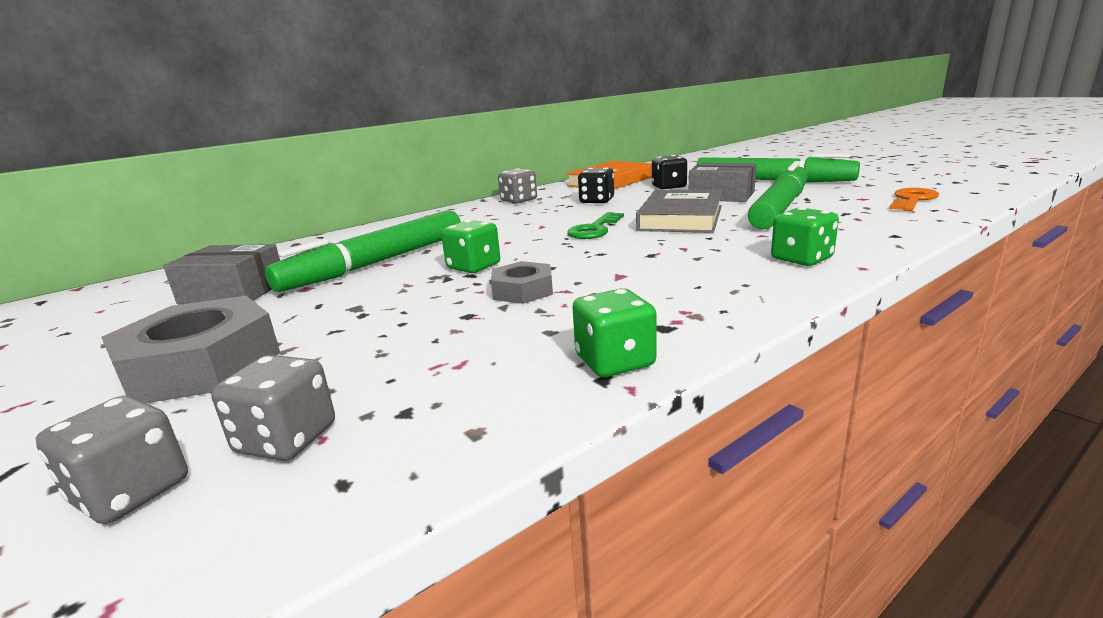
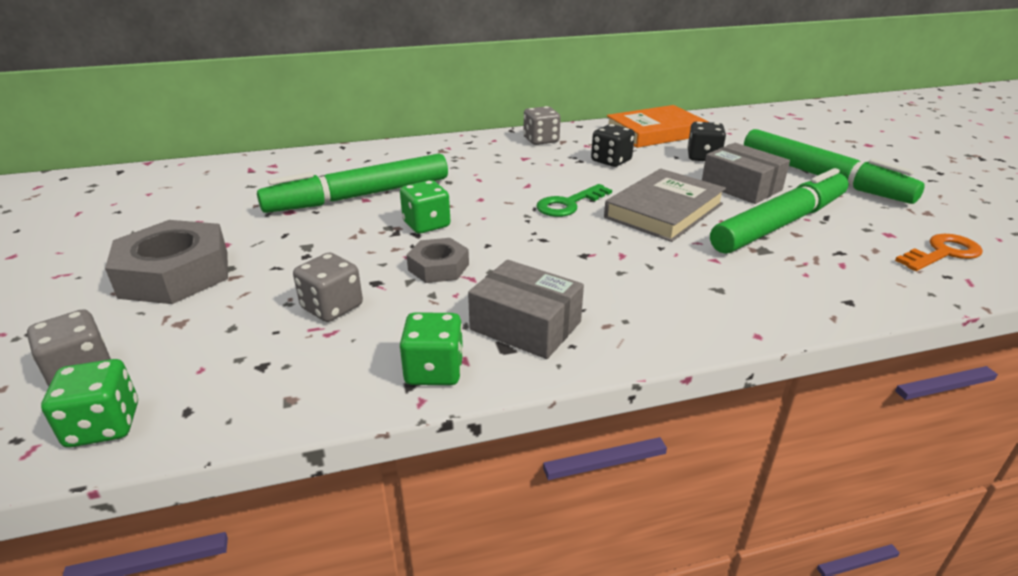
camera: 20 degrees right, 10 degrees up
(233, 292) = (239, 200): grey box -> grey box (525, 325)
(286, 439) = (181, 362): grey dice -> grey dice (332, 307)
(801, 259) = (713, 305): green dice -> green dice (104, 425)

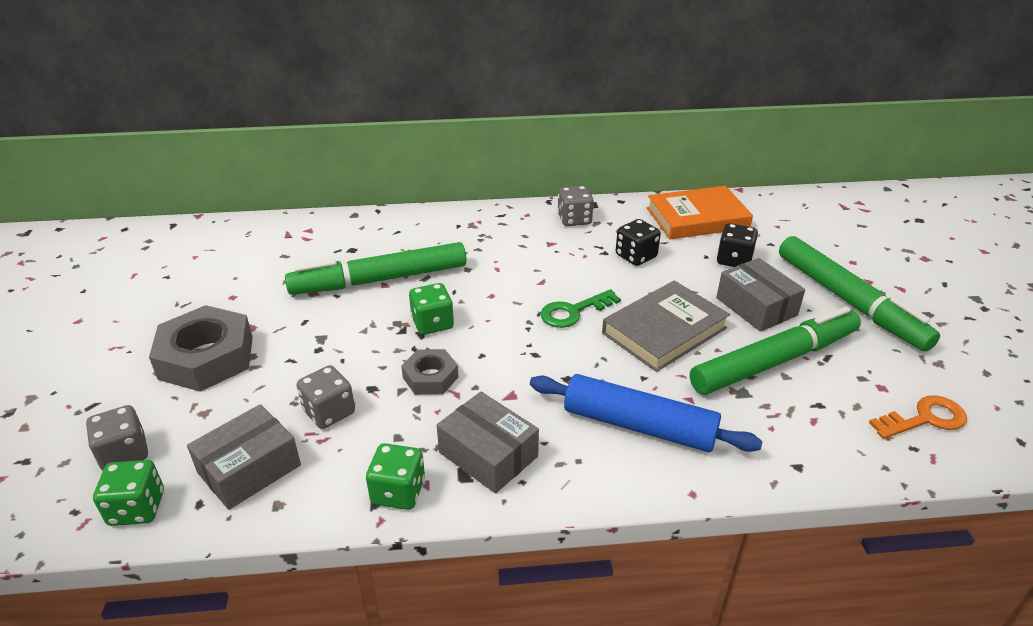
camera: 10 degrees right, 5 degrees up
(246, 369) = (249, 469): none -> grey box
(674, 285) = (638, 425): none -> blue rolling pin

